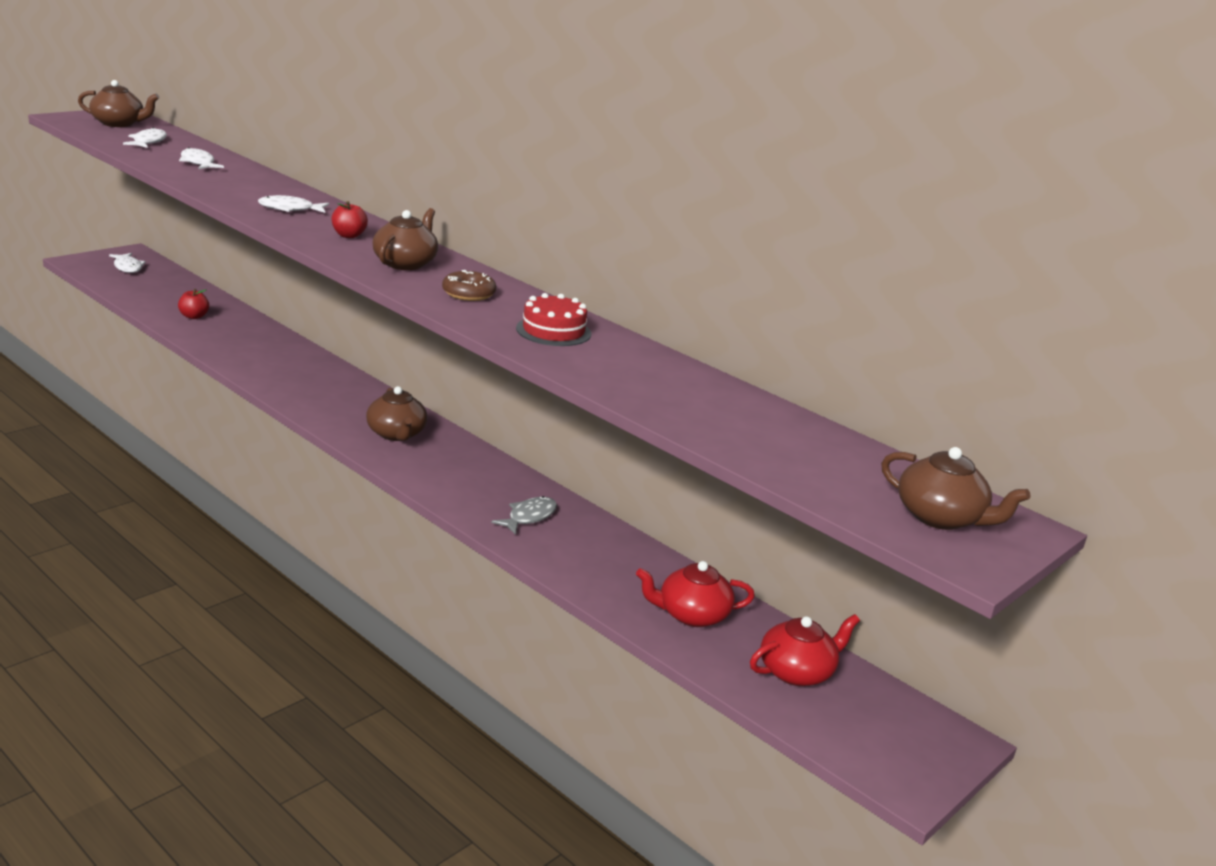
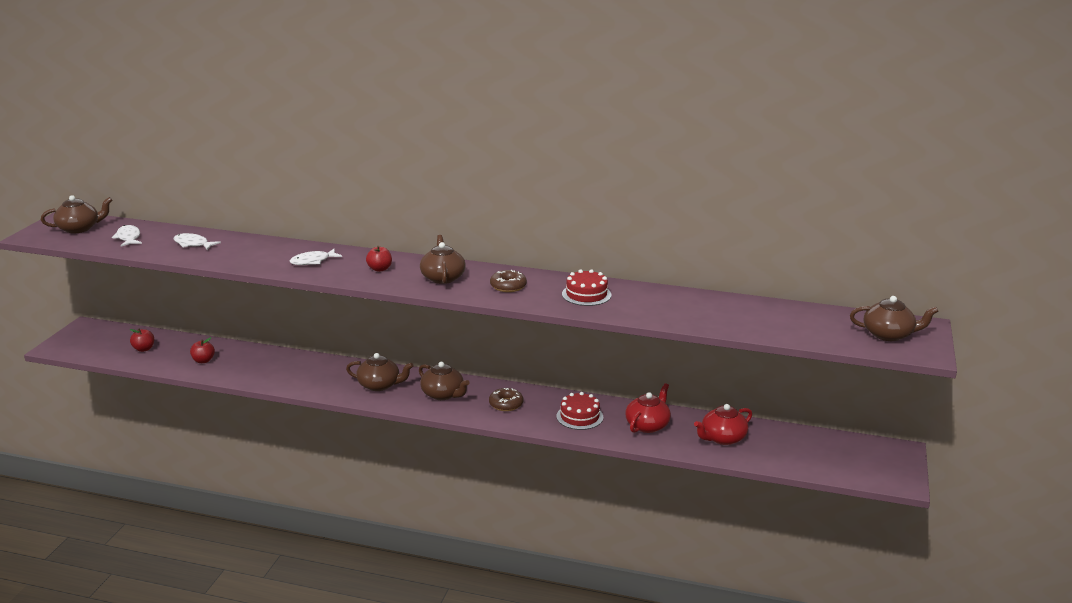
camera: 25 degrees left, 0 degrees up
(128, 267) = (100, 339): white fish -> none
(154, 288) = (144, 349): none -> red apple
(339, 400) = (379, 385): none -> brown teapot
(456, 470) = (506, 404): none -> brown donut
(529, 517) = (579, 416): grey fish -> red cake
(797, 672) = (801, 447): red teapot -> red teapot (647, 425)

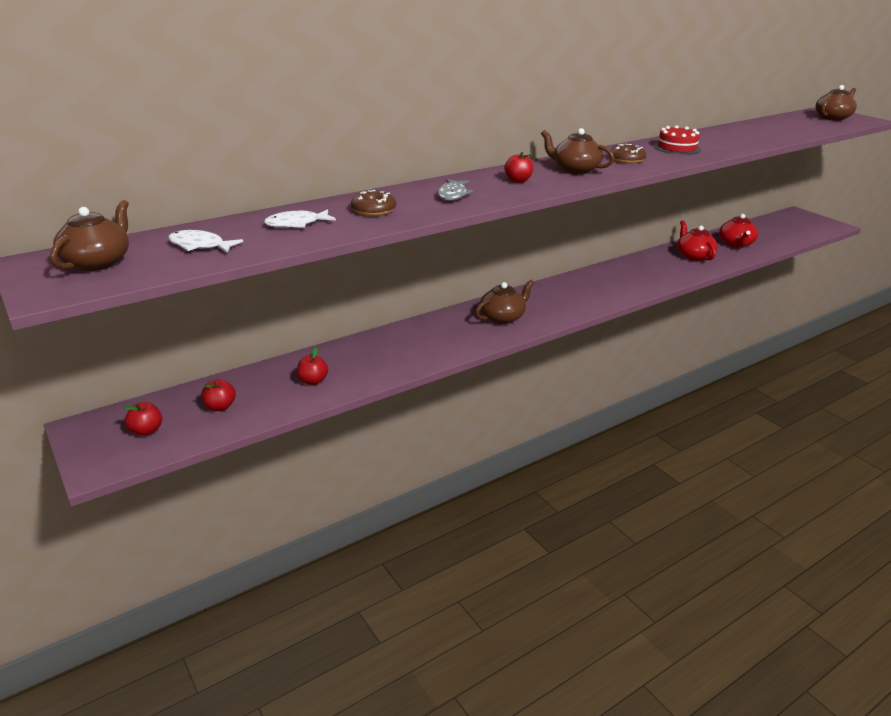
camera: 50 degrees left, 5 degrees up
(99, 342) = (146, 431): none -> red apple
(313, 261) = (452, 195): white fish -> grey fish
(443, 394) = (556, 300): brown teapot -> none
(506, 404) = (604, 285): brown donut -> brown donut (373, 210)
(579, 416) = (656, 270): red cake -> none

